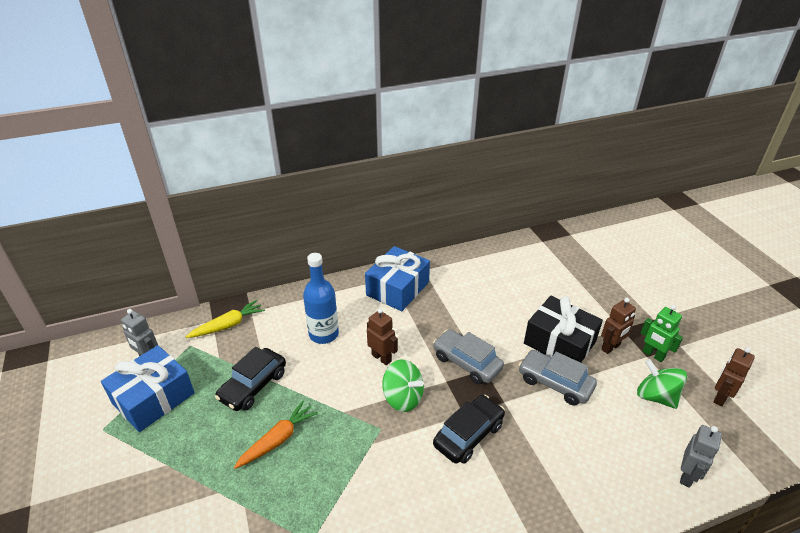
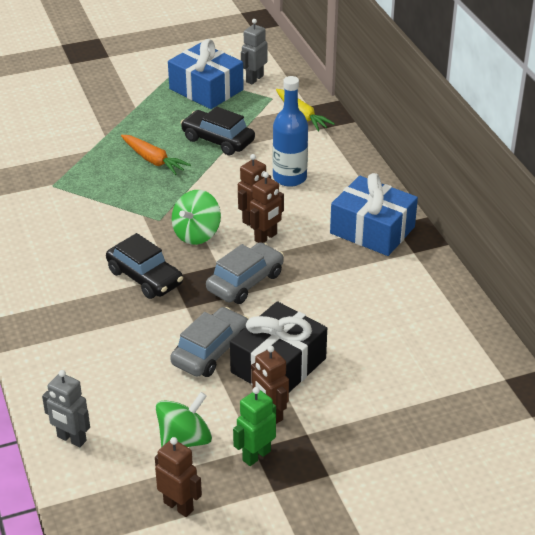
camera: 90 degrees right, 0 degrees up
(407, 350) = (266, 237): none -> brown robot

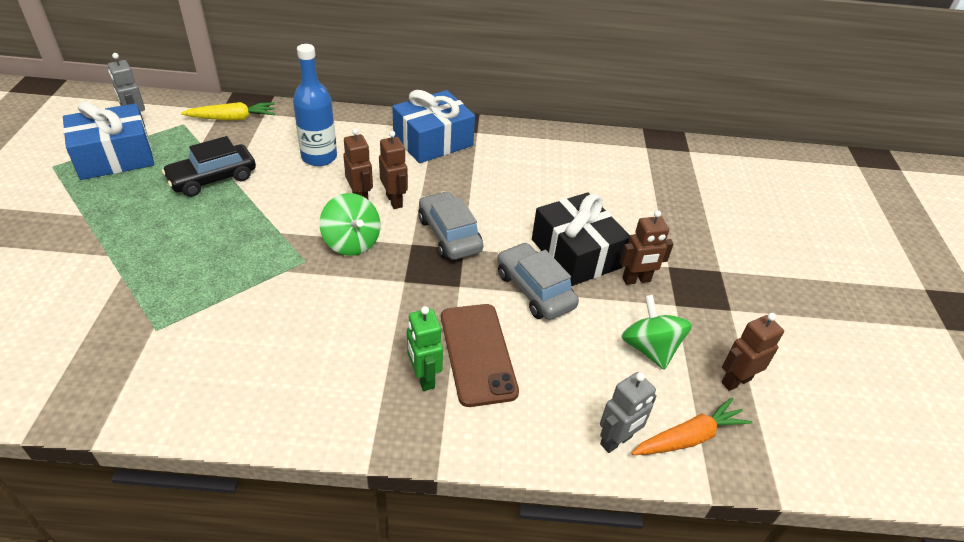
camera: 70 degrees left, 5 degrees up
(118, 339) = (477, 353): none -> brown phone
(145, 277) = (392, 301): black car -> none
(153, 160) = (197, 232): orange carrot -> orange carrot (689, 437)
(256, 455) = (685, 306): green robot -> green robot (423, 377)

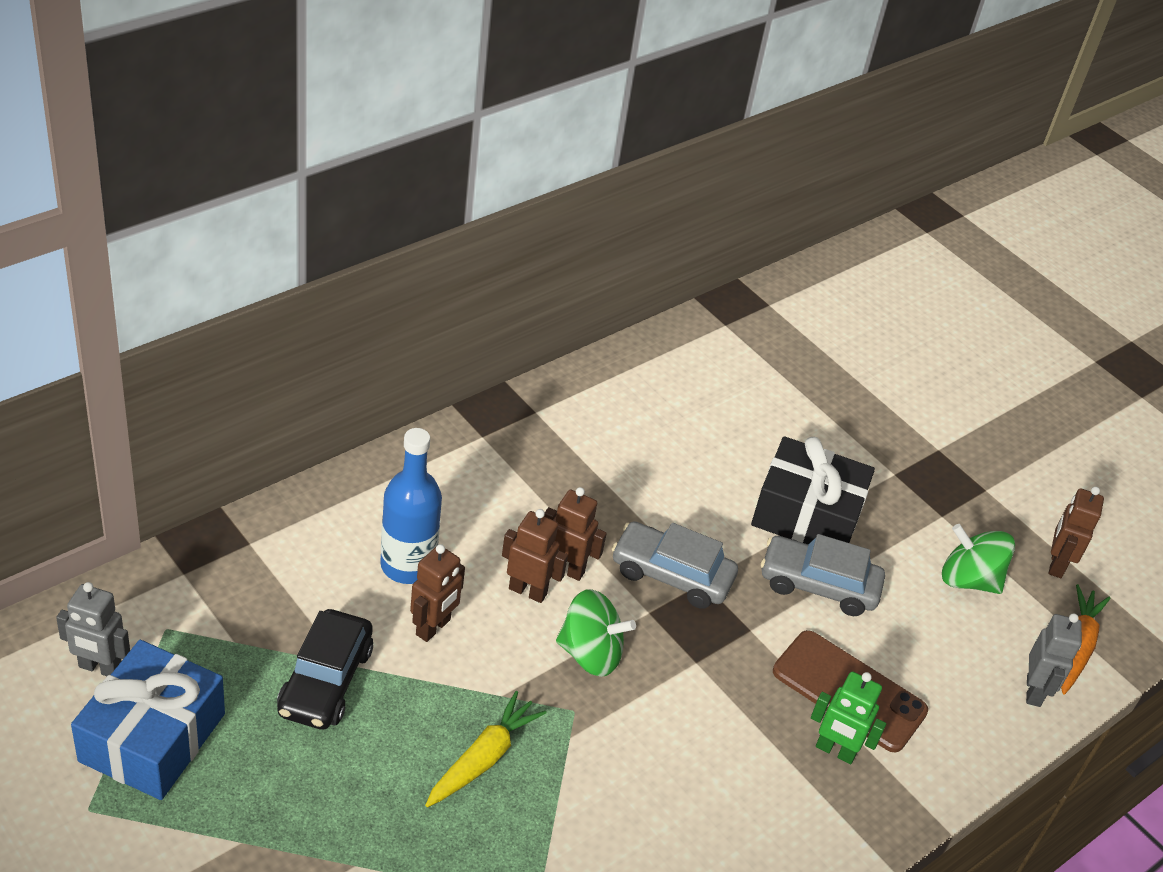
camera: 45 degrees left, 0 degrees up
(232, 118) = (220, 577): yellow carrot -> yellow carrot (483, 758)
(433, 141) = (504, 456): blue gift -> none
(636, 280) = (886, 510): brown robot -> brown robot (433, 627)

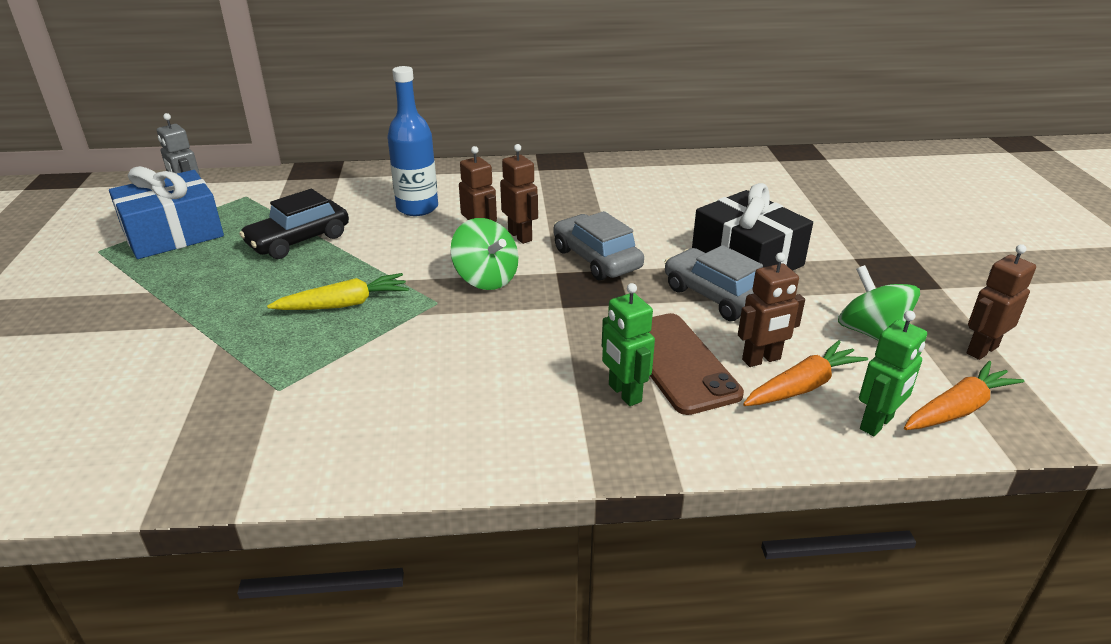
camera: 40 degrees right, 10 degrees down
(433, 627) = (396, 237): brown robot -> brown robot (761, 359)
(959, 673) = (802, 386): none -> orange carrot
(1034, 691) = (877, 423): grey robot -> green robot

